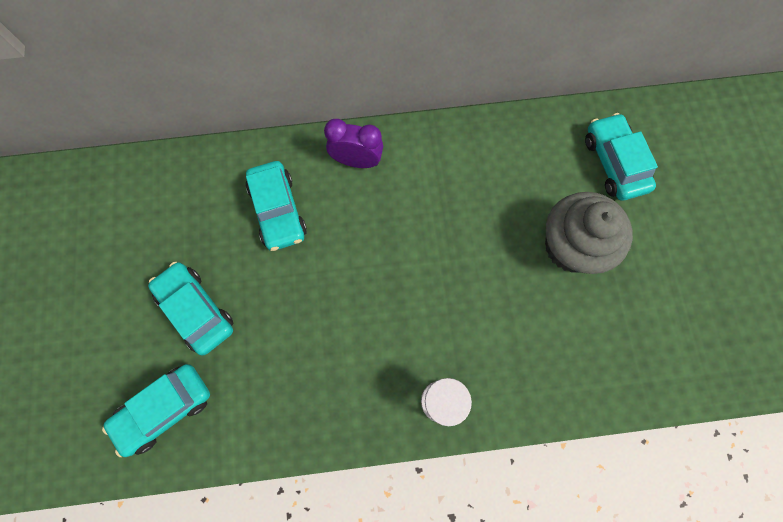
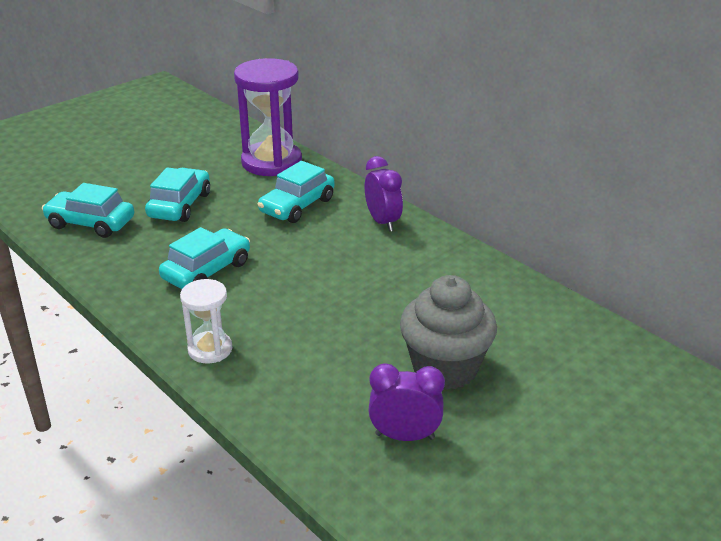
camera: 55 degrees right, 40 degrees down
(181, 185) = (271, 162): none -> purple hourglass
(614, 163) = (569, 361): turquoise car -> turquoise car (207, 271)
(624, 322) = (404, 436): none -> purple clock

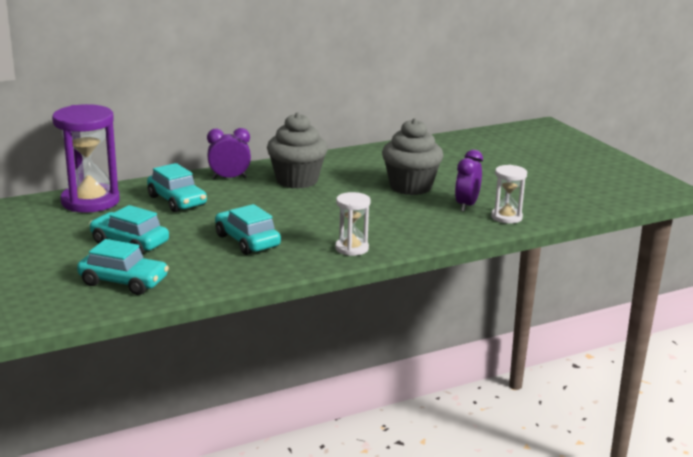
camera: 75 degrees left, 10 degrees down
(91, 223) = (123, 282): turquoise car -> turquoise car turned 105 degrees counterclockwise
(380, 488) = (506, 217): none -> white hourglass
(405, 269) = (297, 180): none -> grey cupcake

